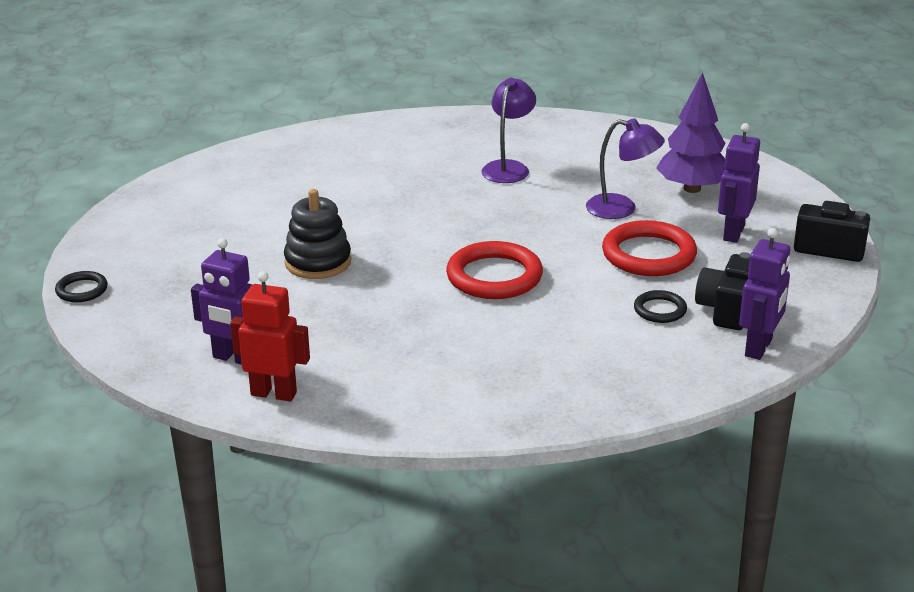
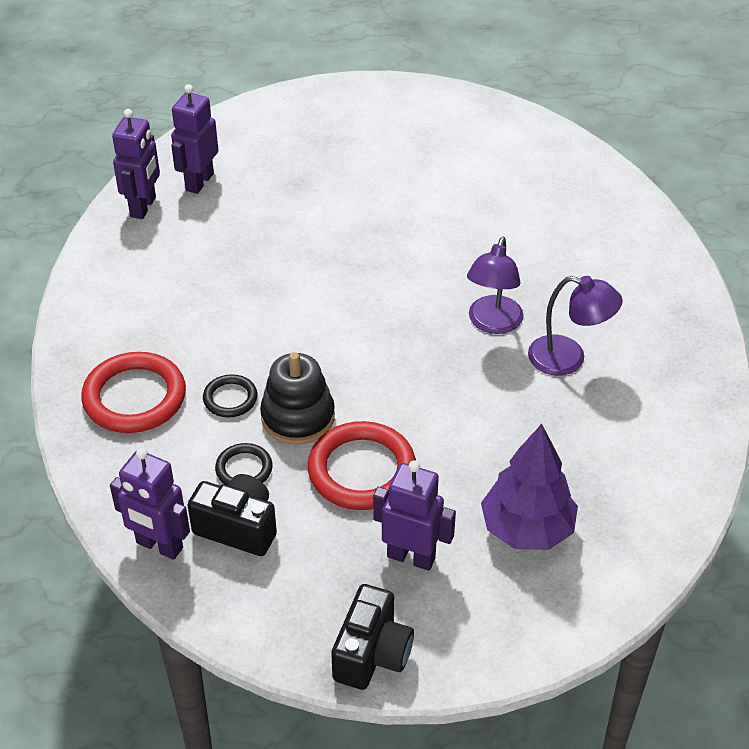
camera: 90 degrees right, 15 degrees up
(82, 290) = (315, 92): black ring -> black ring (230, 398)
(274, 393) = (143, 207): red robot -> purple robot
(318, 262) = (355, 220): black stacking toy -> black stacking toy (298, 417)
(494, 276) = (322, 342): red ring -> red ring (134, 397)
(622, 209) = (470, 455): purple lamp -> purple lamp (492, 323)

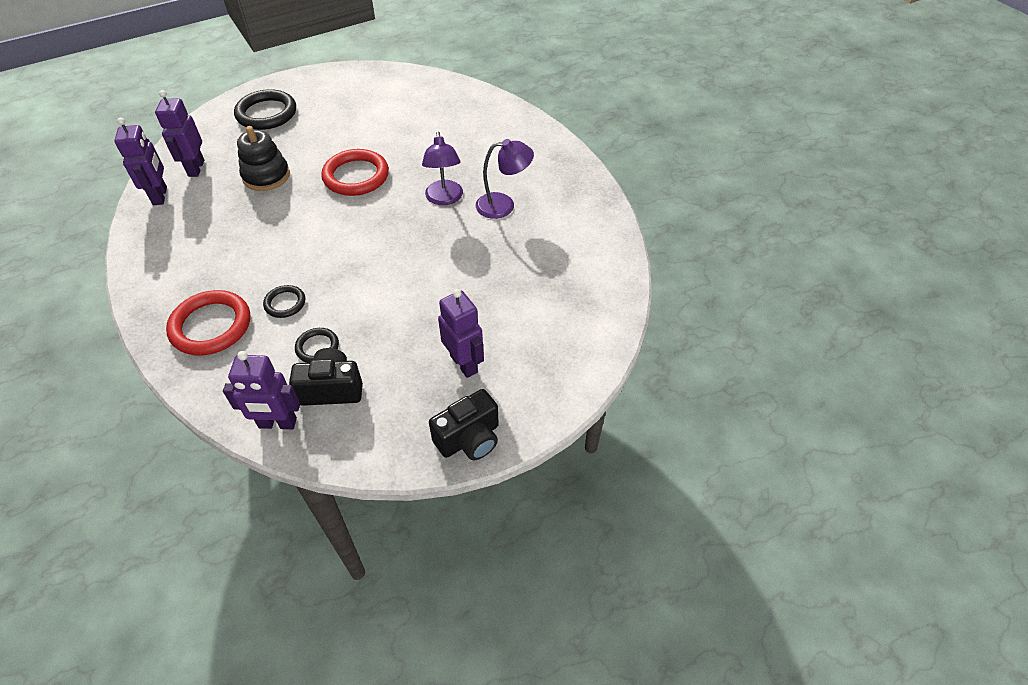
camera: 25 degrees left, 5 degrees up
(298, 417) = (340, 299): black stacking toy -> black stacking toy (266, 176)
(316, 129) = (266, 113): none -> black ring
(362, 470) = (402, 319): red ring -> red ring (356, 176)
(372, 654) = (469, 439): black camera -> black camera turned 60 degrees clockwise
(411, 557) = (464, 364): purple robot -> purple robot turned 60 degrees clockwise
(527, 529) = (531, 318): purple tree -> none

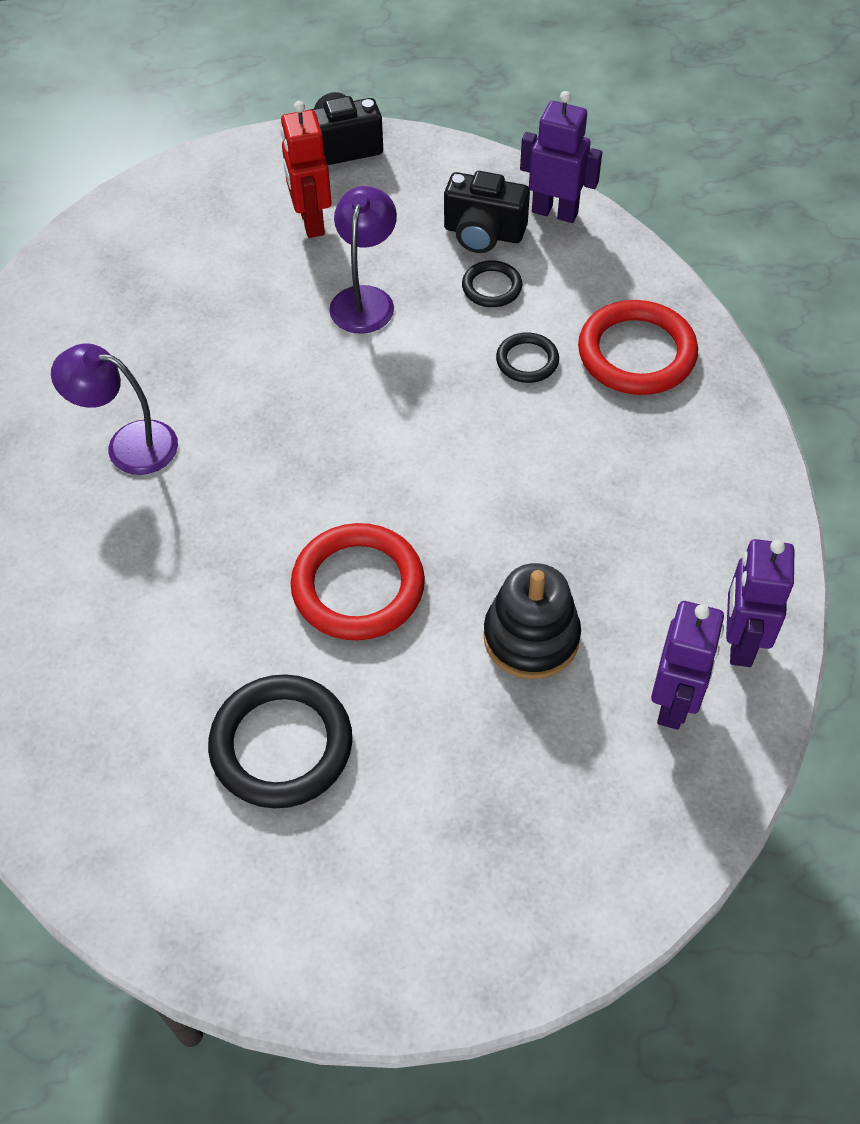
camera: 160 degrees left, 5 degrees up
(266, 113) = (511, 852): black ring -> black ring (281, 745)
(444, 199) = (219, 486): purple lamp -> purple lamp (365, 299)
(464, 364) = (311, 222): purple robot -> red robot

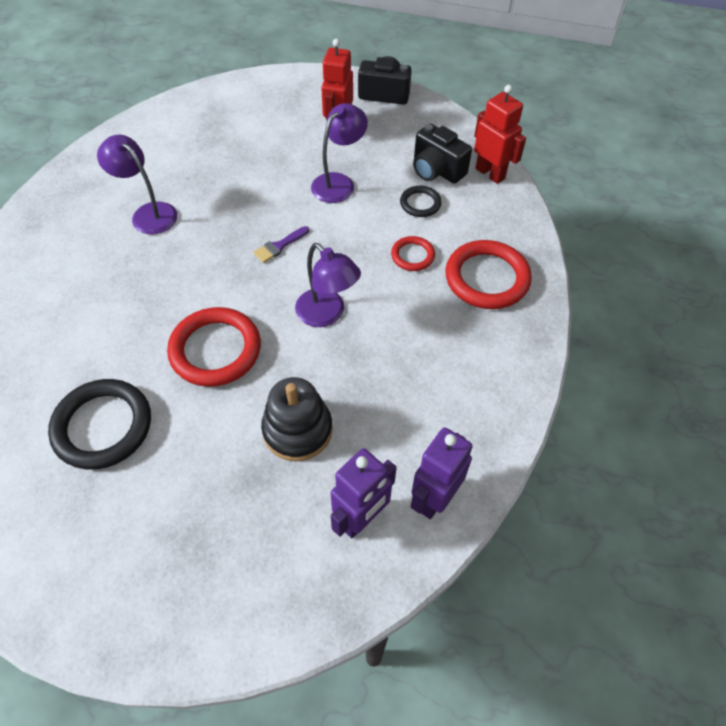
camera: 25 degrees right, 0 degrees up
(345, 417) = (279, 246): none -> purple brush
(470, 481) = (327, 314): none -> purple lamp
(527, 361) = (412, 256): black ring -> red ring
(555, 212) = (490, 173): purple robot -> red robot

